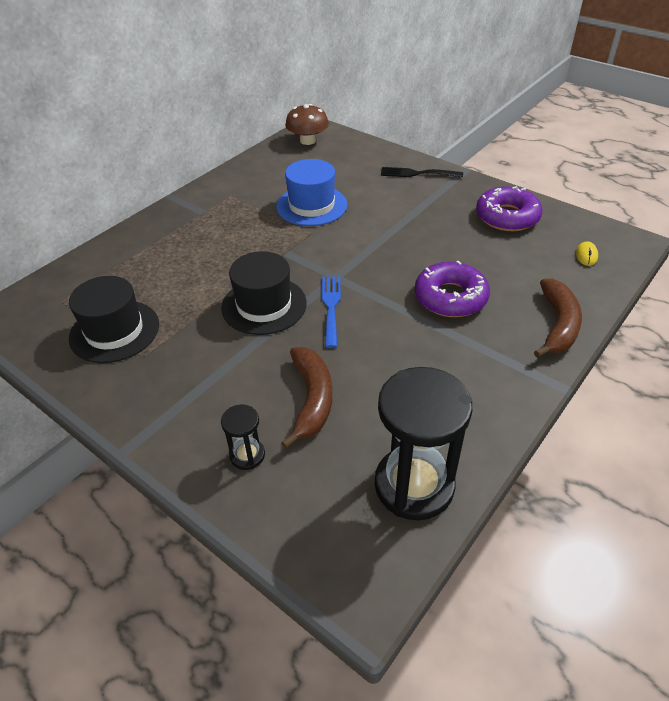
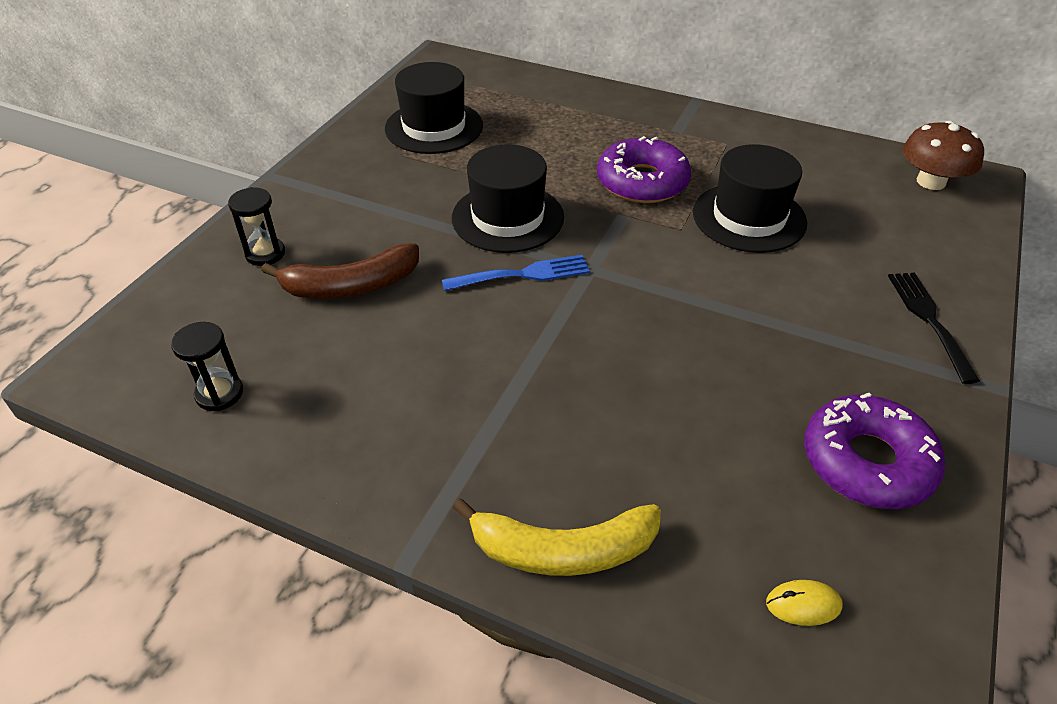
camera: 75 degrees right, 0 degrees up
(311, 205) = (749, 217): blue hat -> black hat
(414, 485) = (219, 393): black hourglass -> black hourglass, size x0.47
(450, 297) = (587, 397): purple donut -> purple donut (642, 182)
(557, 325) = (563, 550): brown banana -> yellow banana

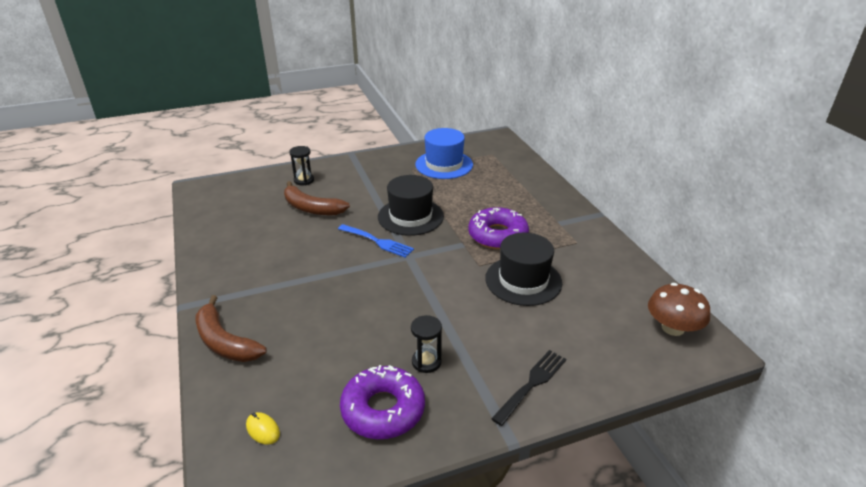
camera: 45 degrees right, 10 degrees down
(219, 393) = (218, 218): black hourglass -> black hourglass (426, 362)
(434, 127) = (444, 165): black hat -> blue hat
(563, 550) = (225, 342): yellow banana -> brown banana

